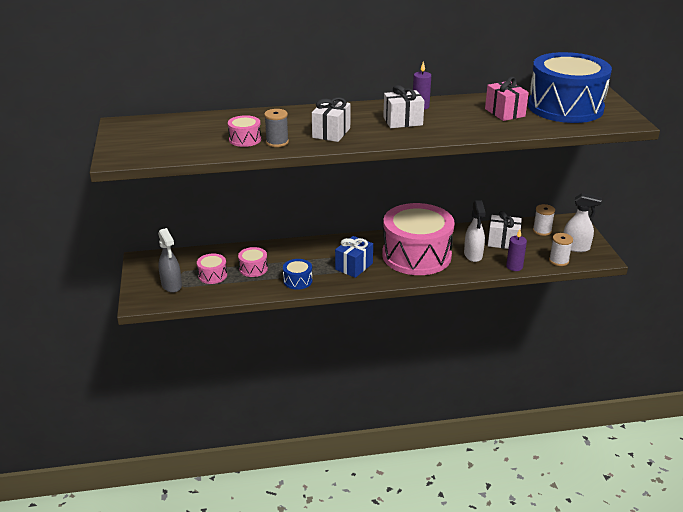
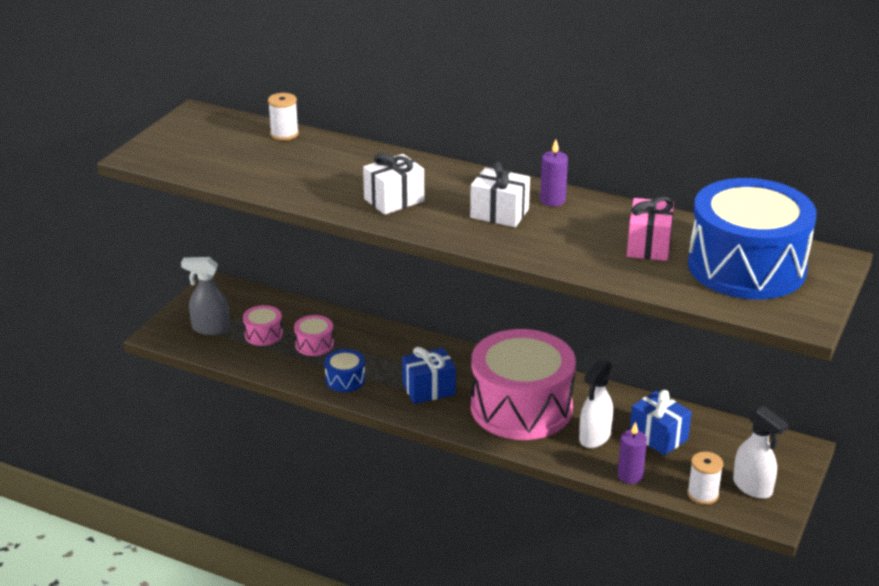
camera: 35 degrees right, 0 degrees up
(171, 285) = (210, 328): grey spray bottle -> grey spray bottle turned 90 degrees clockwise
(245, 139) = (291, 176): pink drum -> none
(277, 142) = (318, 192): grey spool -> none
(503, 242) = (658, 437): white gift -> blue gift
(542, 231) = (734, 444): white spool -> white spool (284, 134)

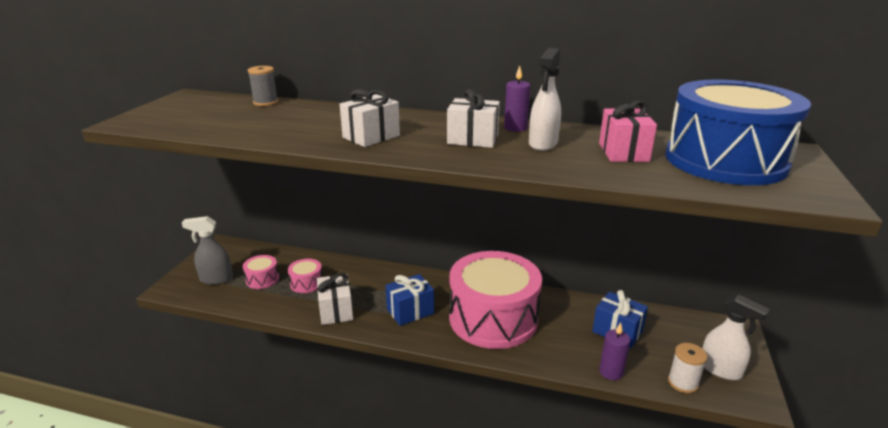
camera: 10 degrees left, 5 degrees down
(284, 134) = (265, 102): white spool -> grey spool
(345, 380) = (336, 311): blue drum -> white gift
(594, 437) = (564, 338): white spray bottle -> white spray bottle (543, 144)

